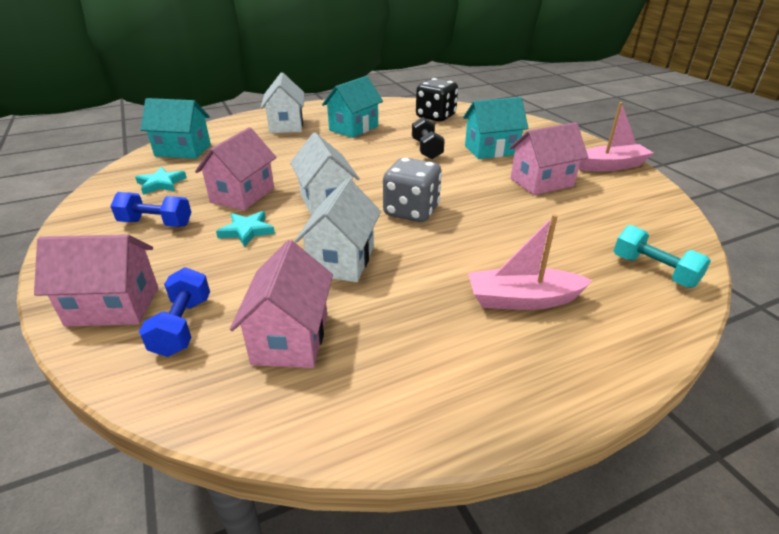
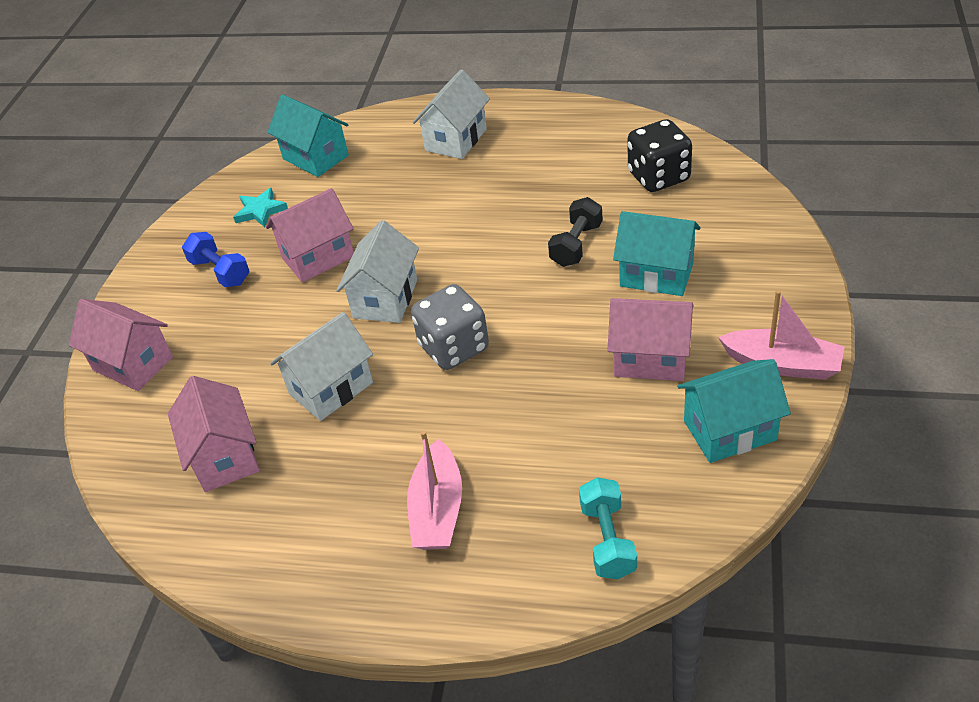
camera: 40 degrees right, 10 degrees up
(182, 326) = (164, 407): blue dumbbell -> none
(247, 231) = (284, 313): turquoise star -> none
(291, 338) = (224, 456): pink house -> pink house turned 60 degrees counterclockwise
(354, 128) = (529, 171): turquoise house -> turquoise house (729, 430)
(523, 299) = (438, 509): pink boat -> pink boat turned 120 degrees counterclockwise

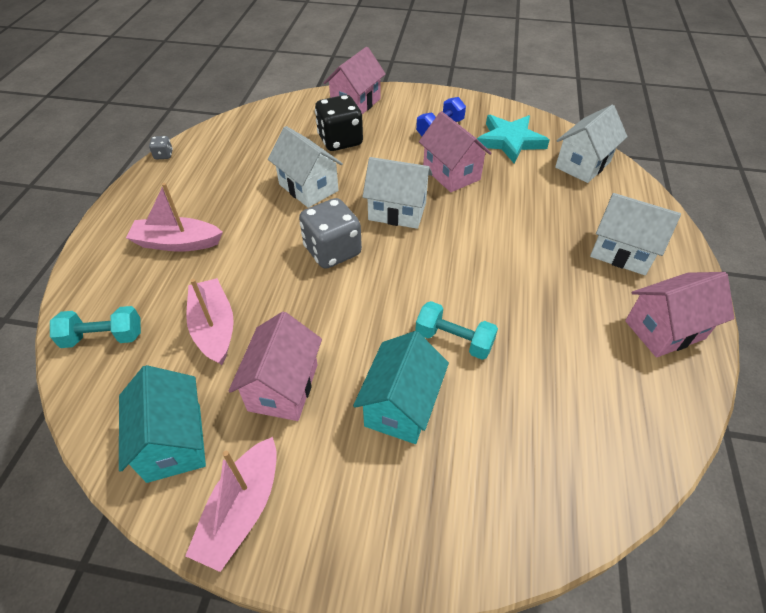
camera: 85 degrees right, 5 degrees up
(224, 456) = (263, 146): pink house -> pink house (664, 330)
(224, 588) = (164, 155): none -> grey dice
(260, 211) = (509, 141): turquoise star -> turquoise star, size x1.66
(315, 157) = (582, 164): turquoise house -> white house
(576, 245) = (454, 340): black dumbbell -> turquoise dumbbell
(581, 433) = (214, 328): none -> pink boat
(659, 177) = (572, 428): black dice -> black dice (340, 141)

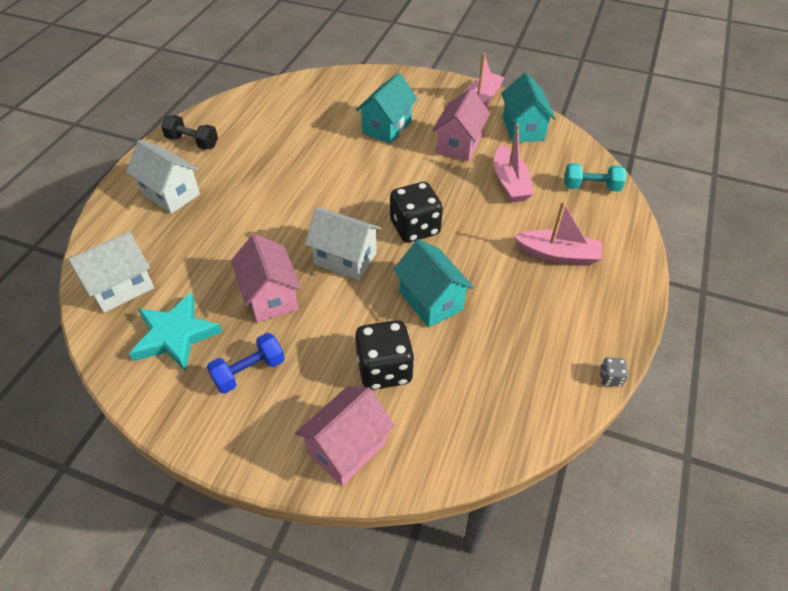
camera: 170 degrees left, 0 degrees up
(308, 187) = (431, 300): white house -> turquoise house
(332, 251) = (415, 228): grey dice -> black dice
(454, 340) = (339, 154): turquoise dumbbell -> none
(664, 330) = (192, 142): pink house -> black dumbbell

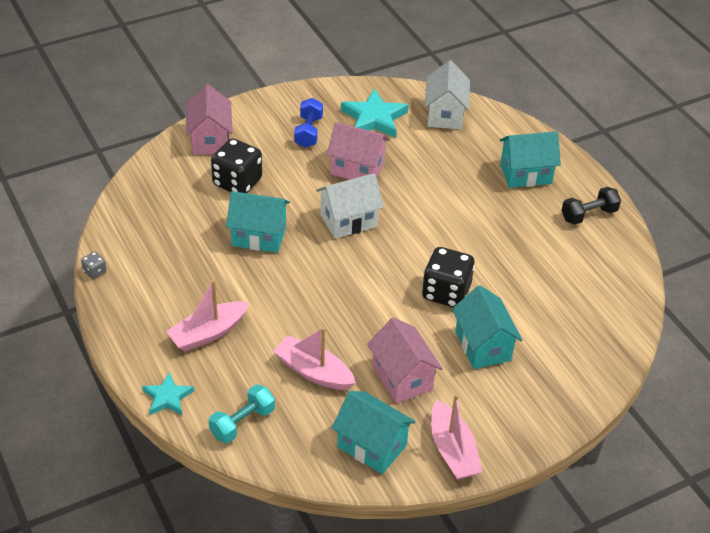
camera: 130 degrees right, 5 degrees down
(171, 194) = (525, 174): white house -> turquoise house
(415, 228) = (334, 275): black dice -> black dice (446, 292)
(630, 234) = (167, 397): none -> turquoise star

